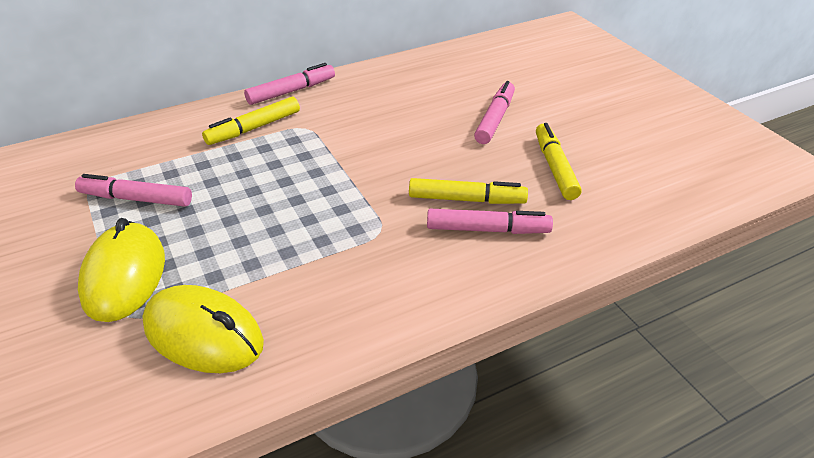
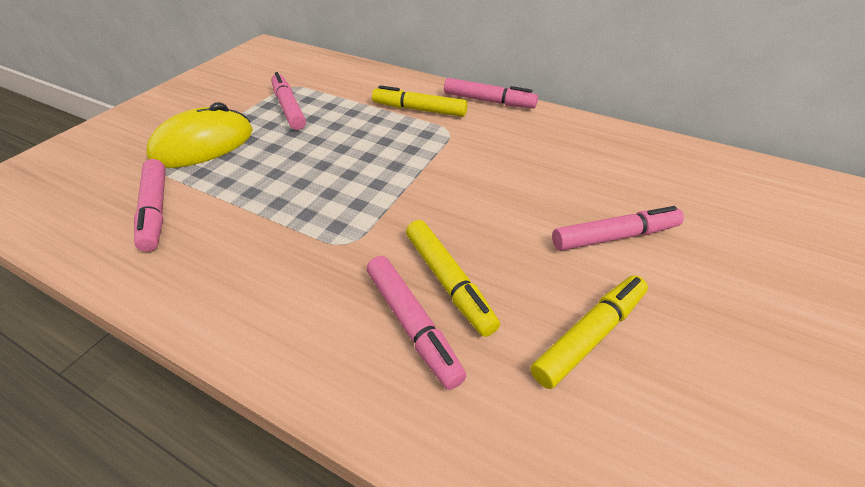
camera: 55 degrees right, 5 degrees up
(203, 334) = (156, 210): yellow mouse -> pink marker

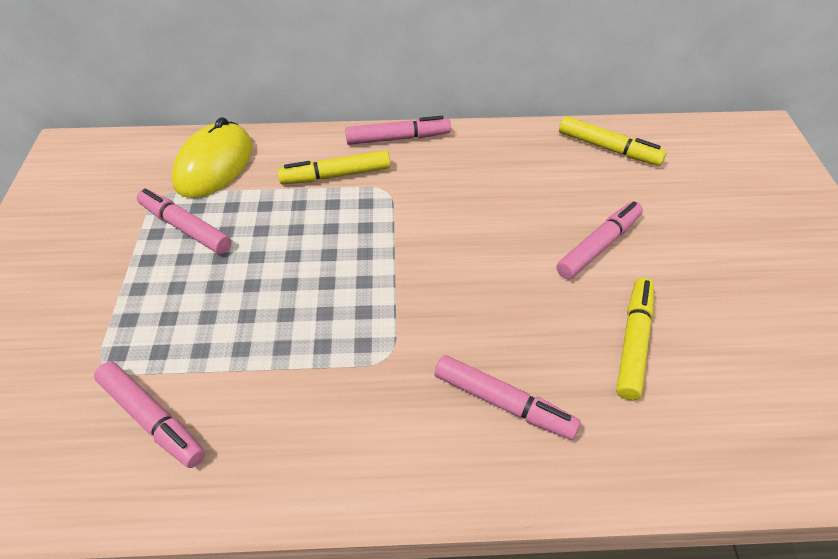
camera: 30 degrees left, 5 degrees up
(203, 145) = (126, 317): yellow mouse -> yellow mouse (214, 165)
(448, 281) = (503, 350): yellow marker -> yellow marker (608, 148)

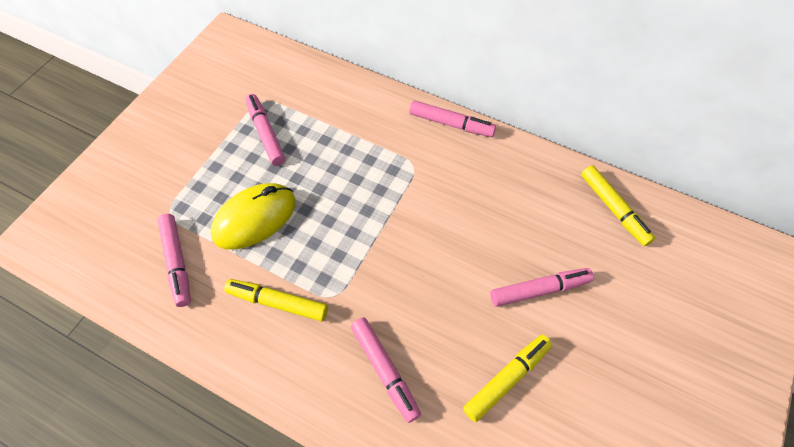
camera: 30 degrees right, 10 degrees up
(214, 165) = (311, 90): yellow mouse -> yellow mouse (254, 218)
(336, 175) = (386, 136): yellow marker -> yellow marker (278, 302)

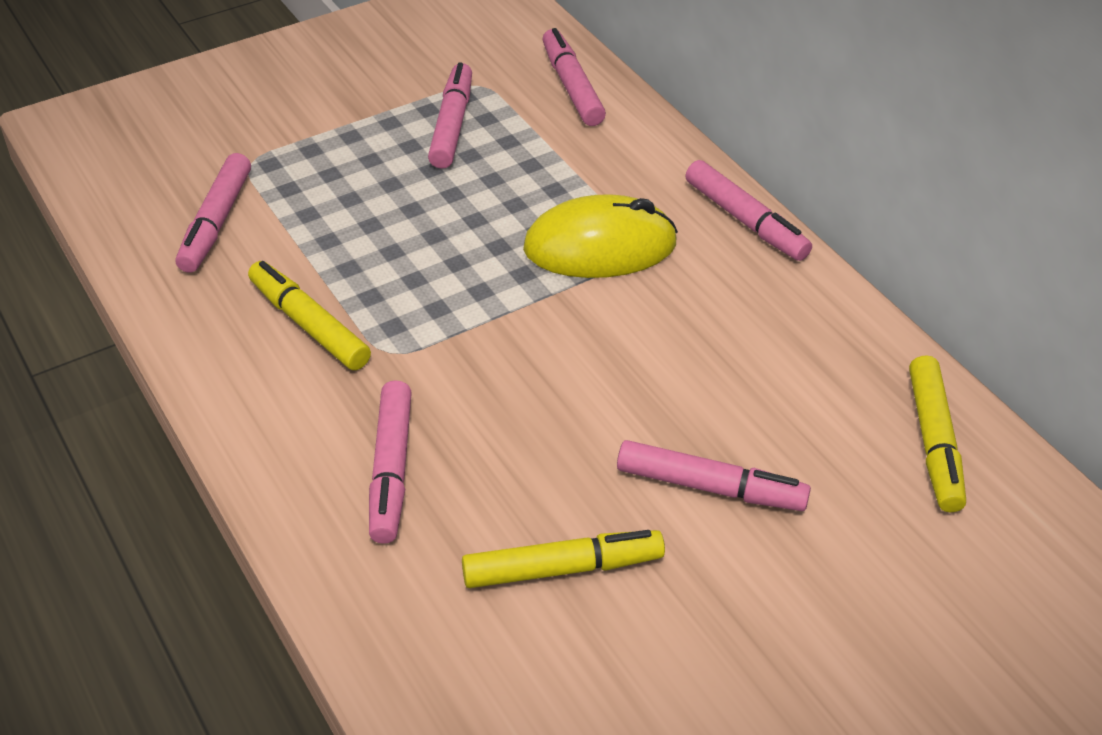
camera: 30 degrees right, 15 degrees down
(254, 218) = (356, 216): yellow mouse -> yellow mouse (600, 246)
(312, 80) = (571, 86): none -> pink marker

